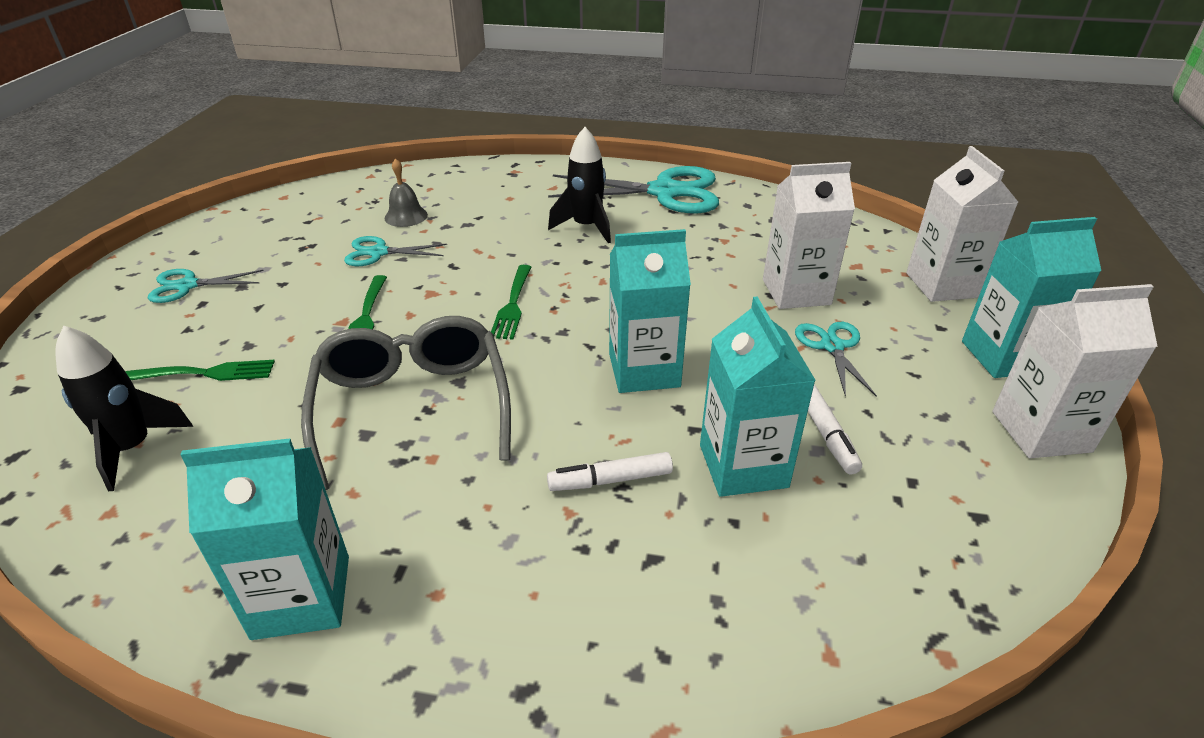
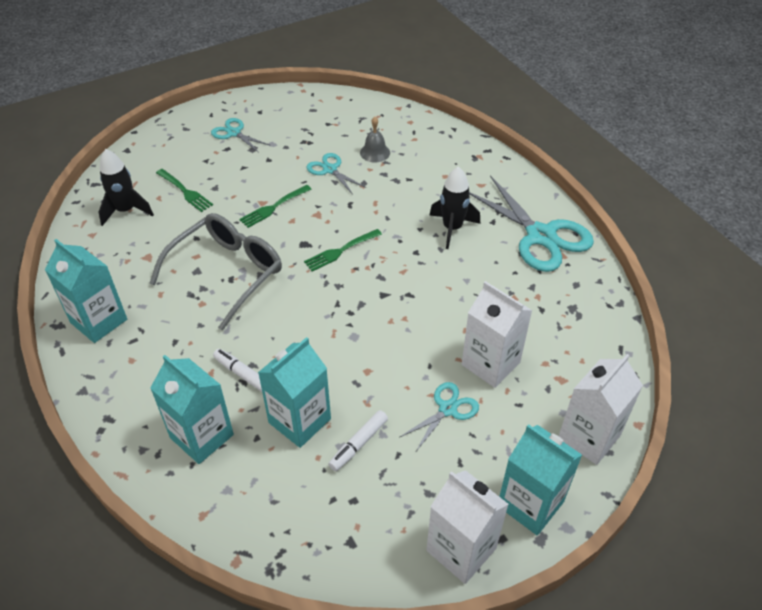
camera: 50 degrees right, 10 degrees up
(644, 370) = (338, 338): turquoise carton -> turquoise carton (202, 436)

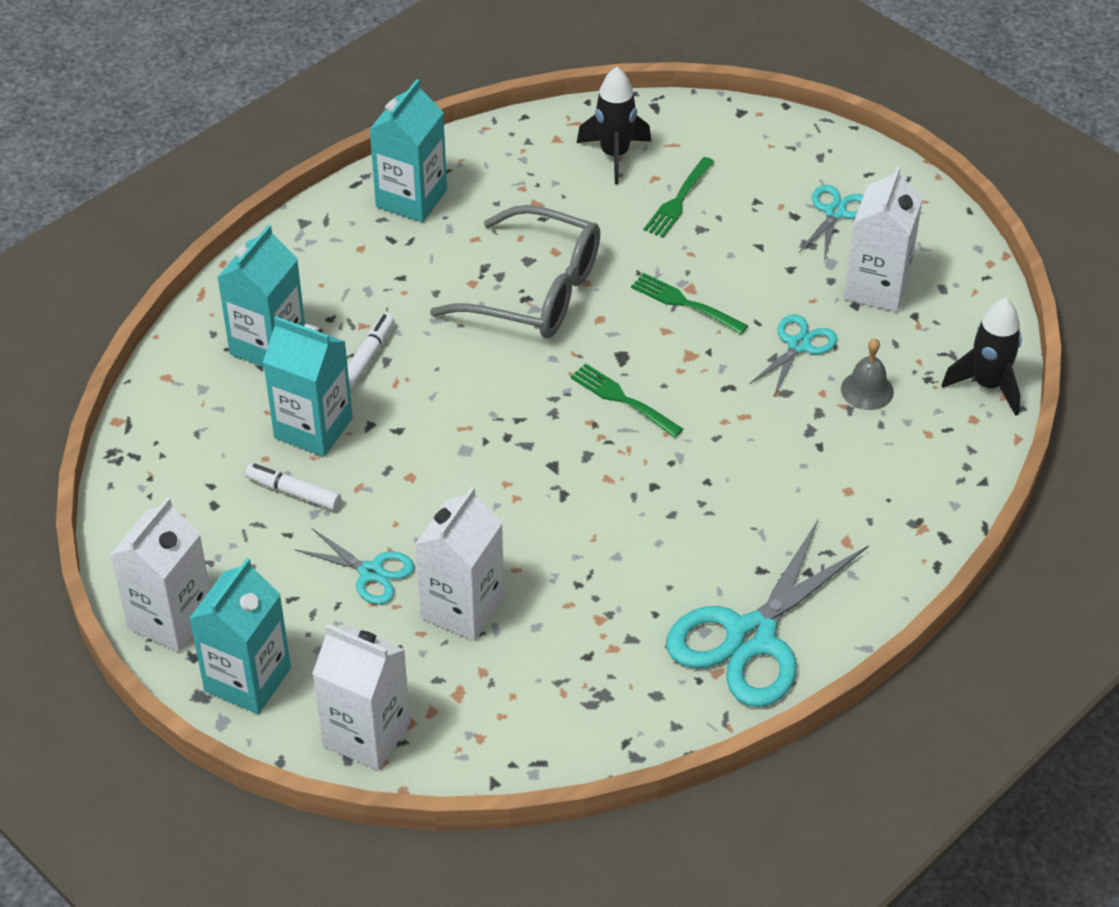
camera: 75 degrees right, 0 degrees up
(300, 131) = (877, 287): none -> white carton
(452, 228) = (723, 520): black rocket -> black rocket (987, 385)

